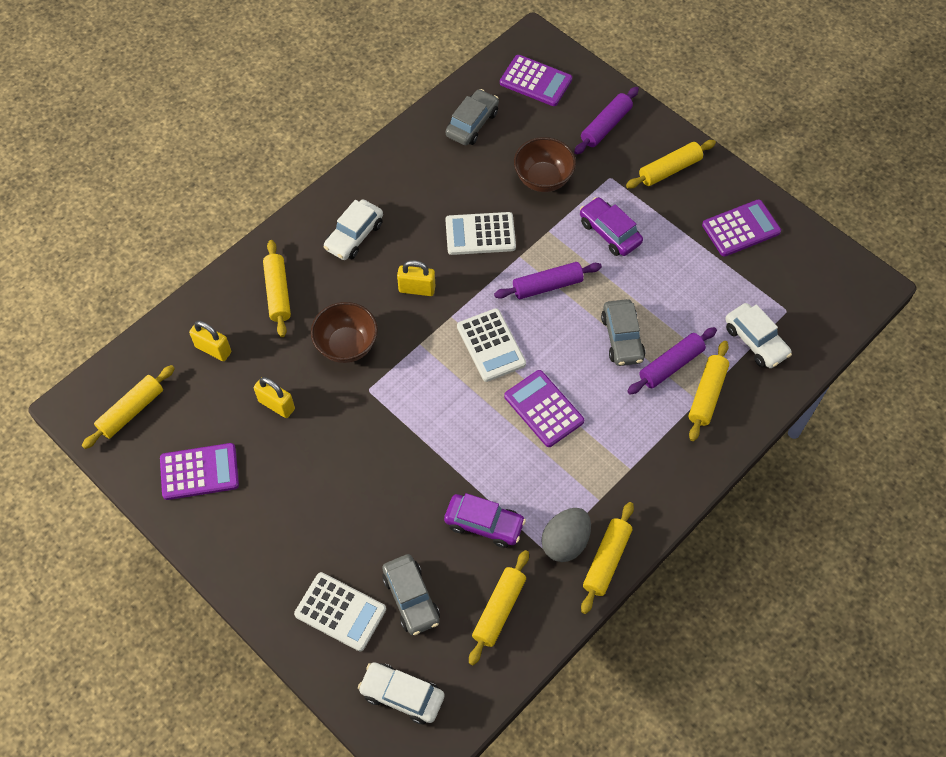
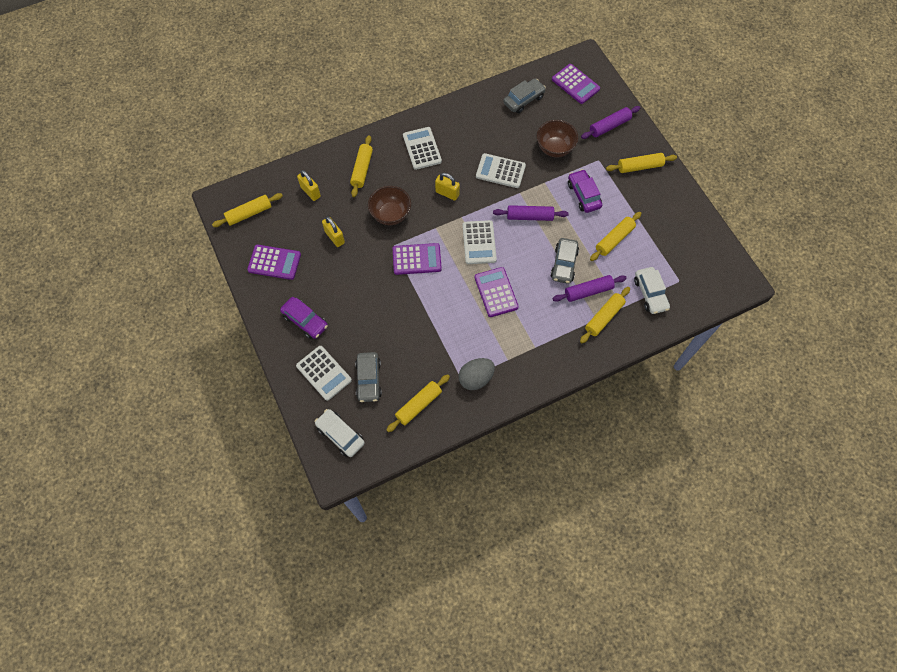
camera: 20 degrees right, 5 degrees up
(354, 236) = (422, 148): white car -> white calculator
(484, 524) = (430, 350): purple car -> purple car (305, 321)
(606, 560) = (497, 398): yellow rolling pin -> yellow rolling pin (614, 239)
(741, 228) = (671, 219): purple calculator -> purple calculator (417, 259)

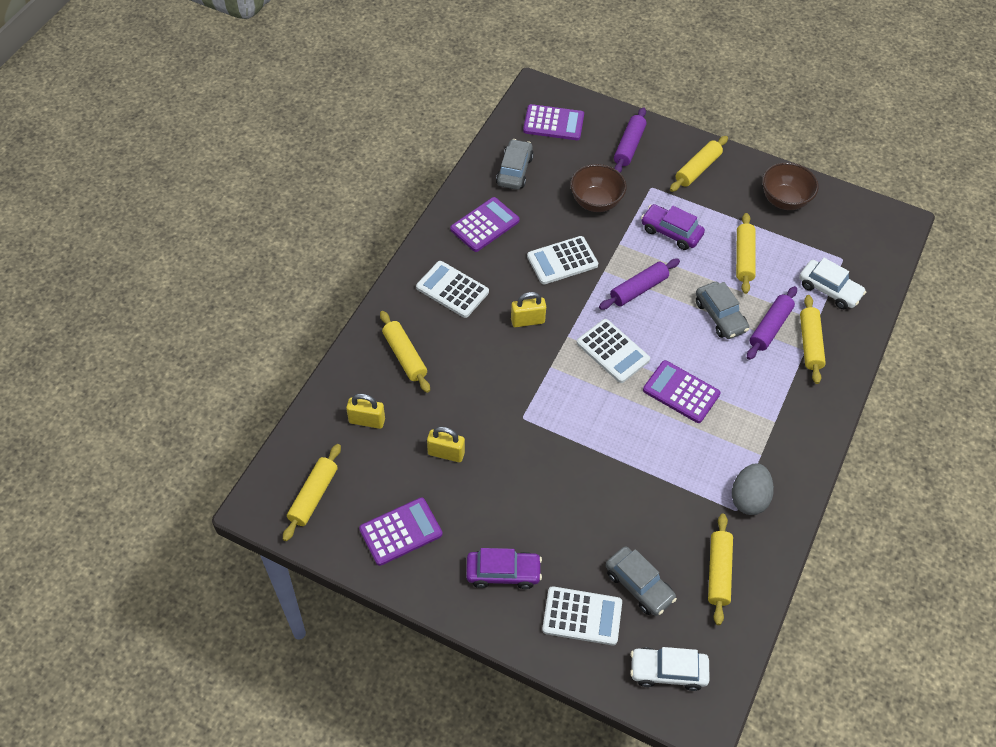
camera: 40 degrees left, 10 degrees down
(390, 215) = (487, 385): brown bowl -> brown bowl (784, 200)
(417, 259) = (563, 414): purple calculator -> purple calculator (485, 225)

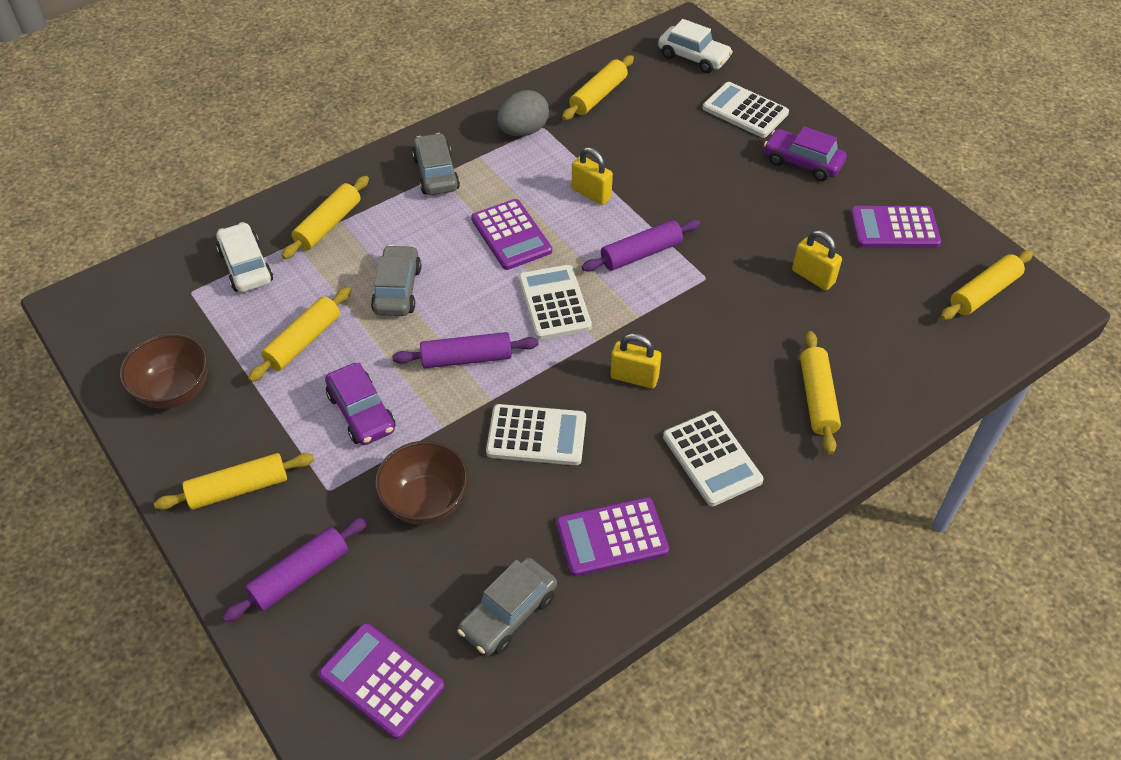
camera: 150 degrees left, 5 degrees down
(367, 421) = (895, 343): yellow padlock -> yellow padlock (591, 194)
(639, 585) = (678, 112): grey car -> grey car (436, 173)
(770, 327) = (354, 256): purple rolling pin -> purple rolling pin (641, 253)

